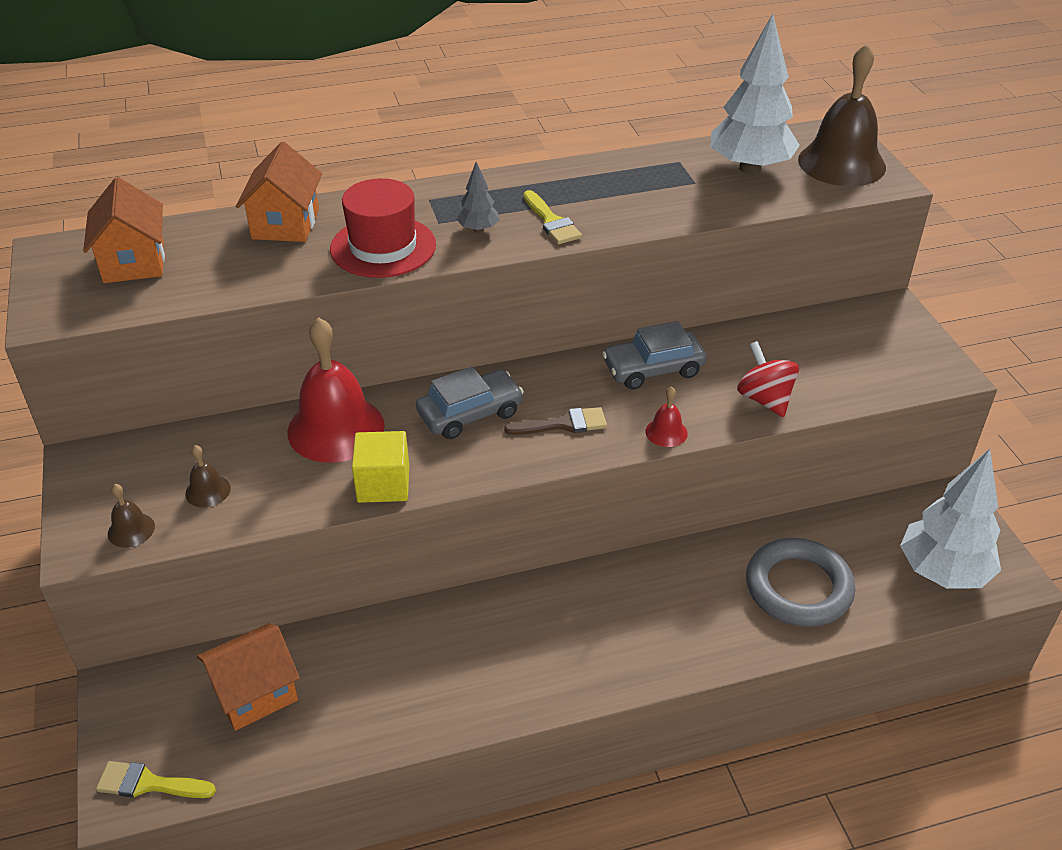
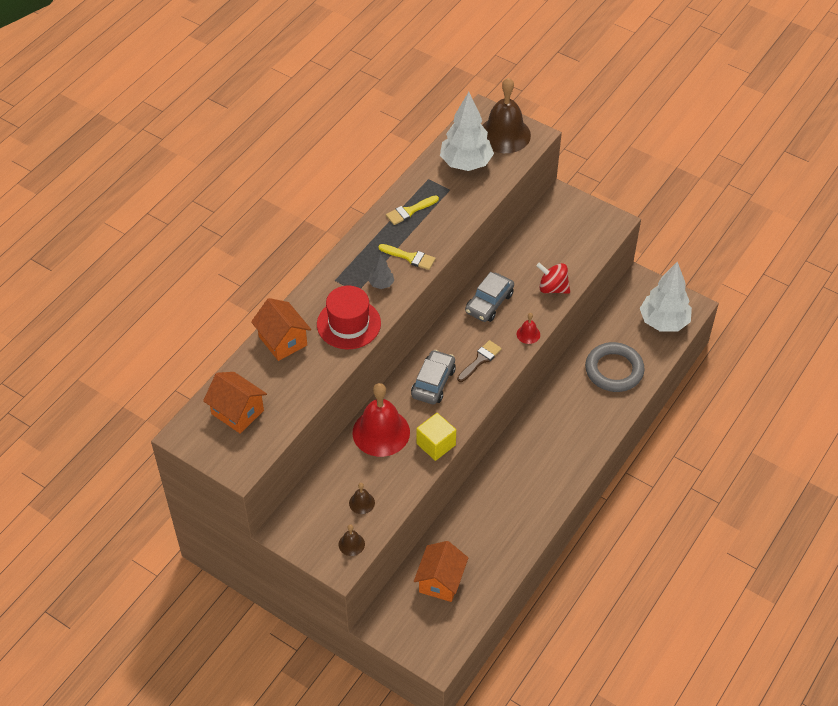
camera: 40 degrees left, 10 degrees up
(148, 783) = (441, 648): yellow brush -> yellow brush (409, 211)

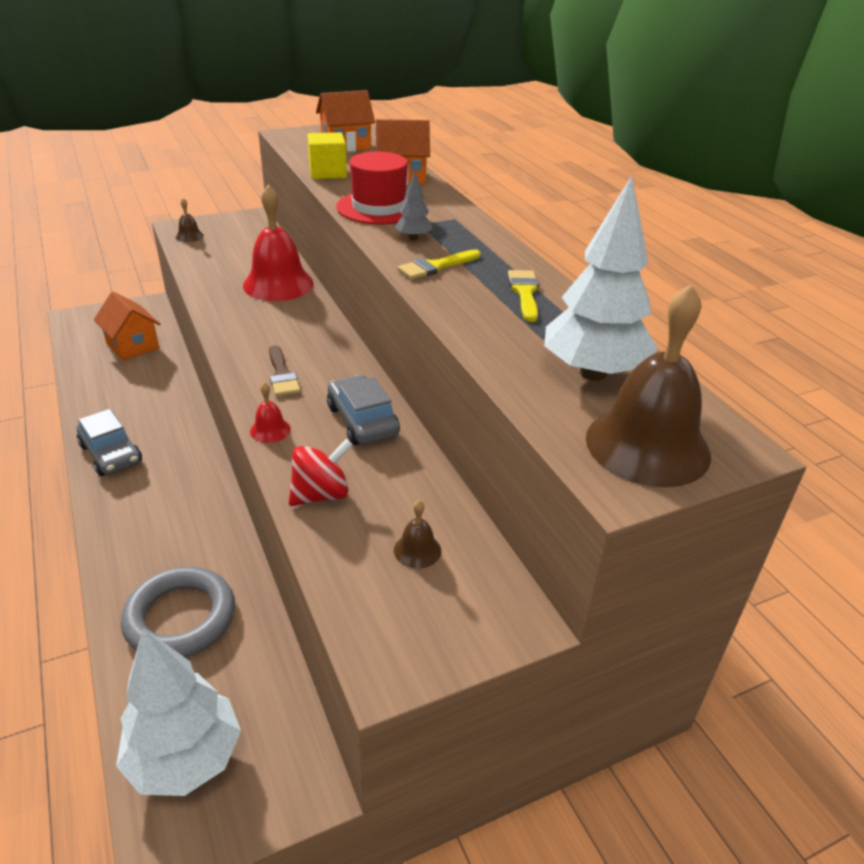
camera: 120 degrees right, 15 degrees down
(362, 503) = (219, 252): brown bell -> brown bell (417, 550)
(433, 382) = (295, 332): grey car -> grey car (111, 454)
(436, 444) = (218, 305): yellow cube -> yellow cube (328, 173)

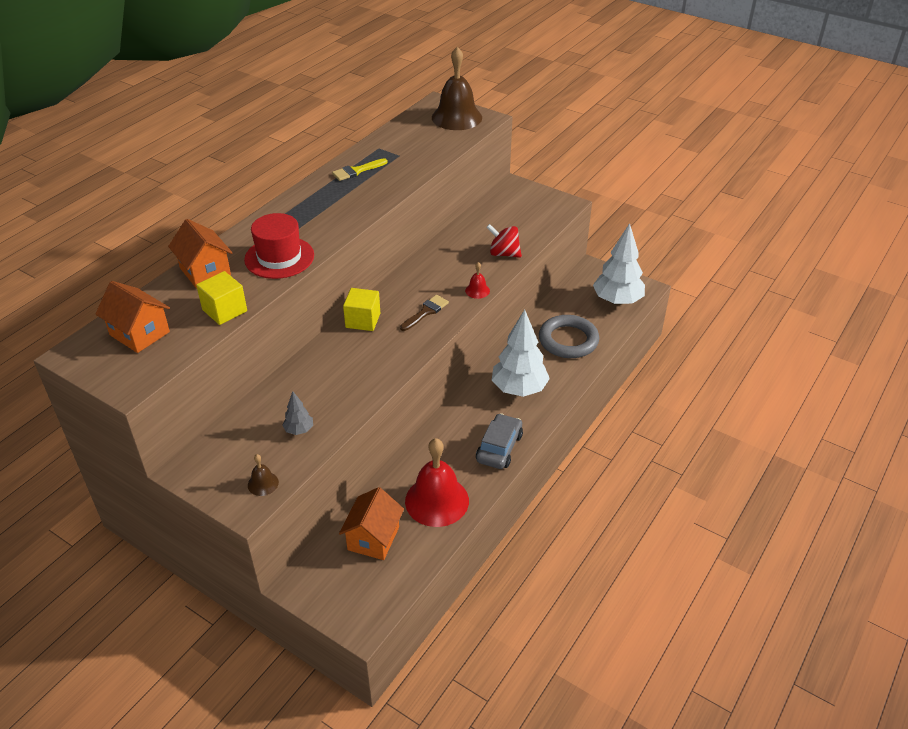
camera: 120 degrees left, 5 degrees up
(278, 284) = (312, 375): red bell -> red bell (437, 501)
(322, 332) = (363, 320): none -> yellow cube
(362, 421) = (438, 265): grey car -> none
(413, 238) = (319, 226): grey tree -> grey tree (299, 430)
(417, 550) = (507, 217): brown bell -> none
(435, 266) = (353, 205): yellow brush -> none
(593, 373) = (417, 137): white tree -> white tree (519, 389)

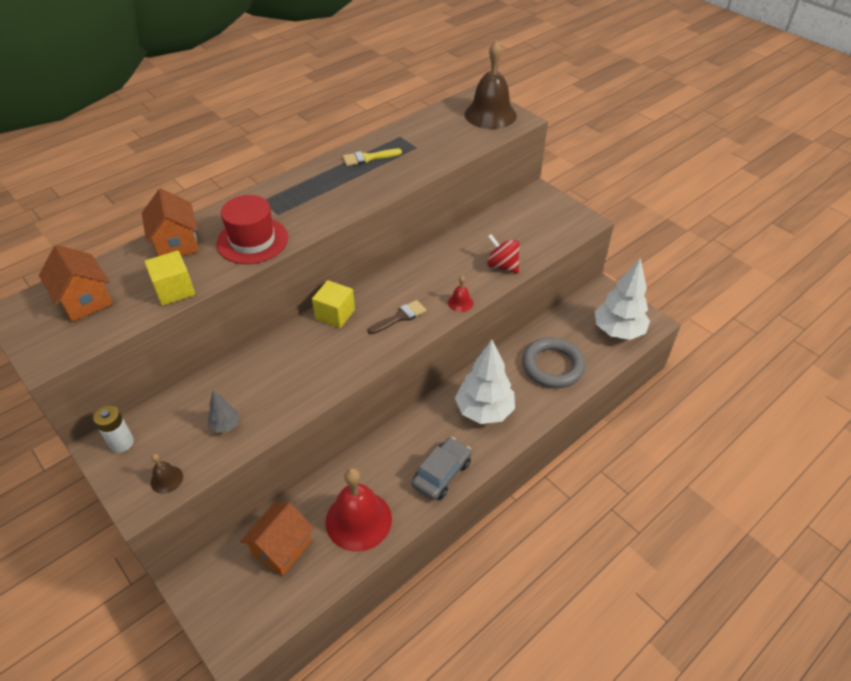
camera: 15 degrees right, 5 degrees up
(203, 463) = (121, 443): none -> white battery

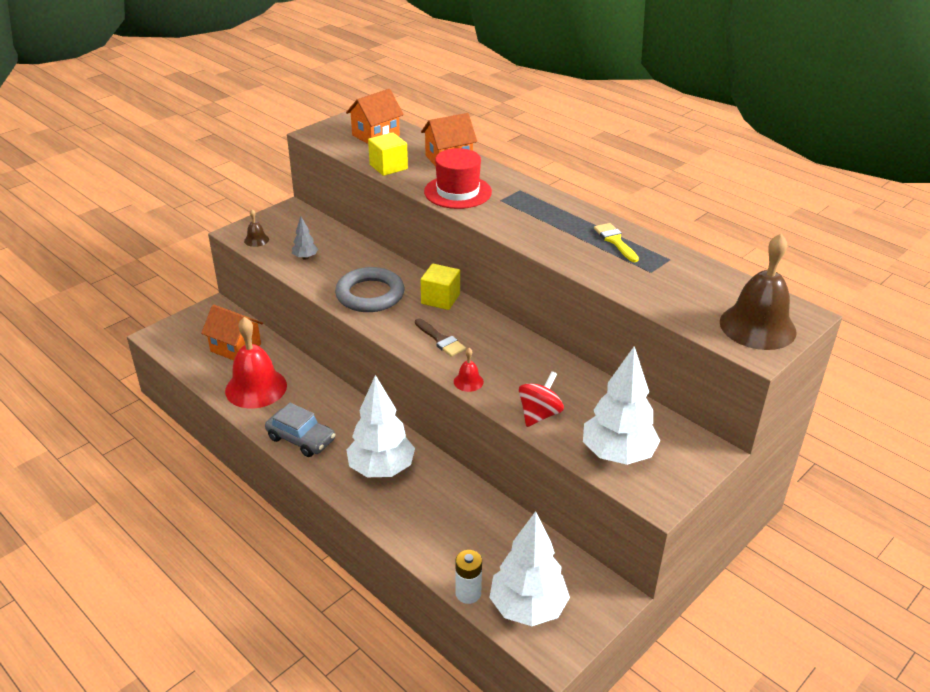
camera: 85 degrees right, 10 degrees down
(121, 443) = (293, 216): white battery -> white battery (468, 593)
(544, 232) = (617, 454): none -> white tree
(552, 366) = (454, 532): grey ring -> grey ring (370, 295)

